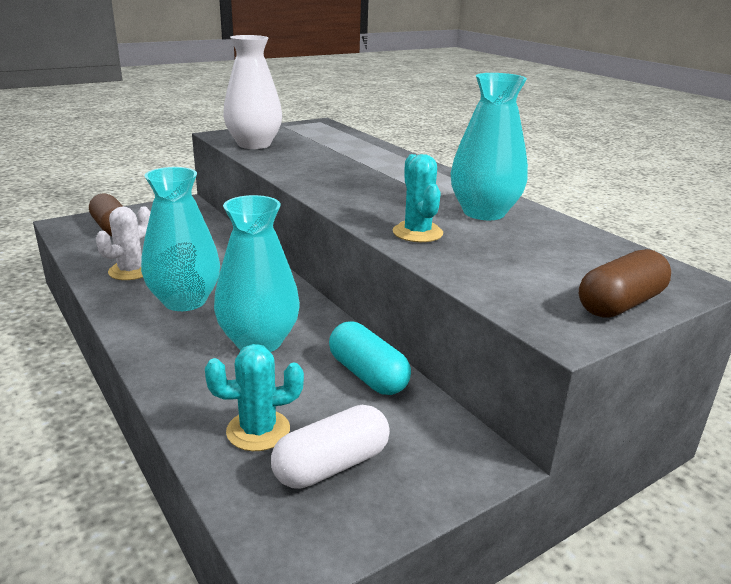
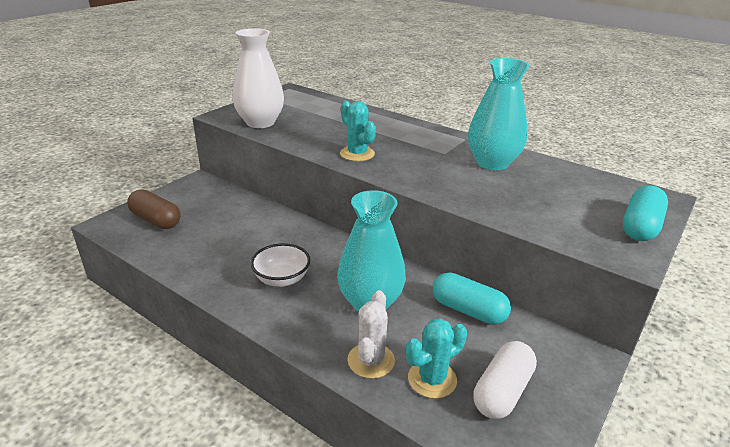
camera: 20 degrees left, 5 degrees up
(131, 271) = (211, 260): white cactus -> white cactus (371, 360)
(185, 301) = (282, 279): turquoise vase -> white bowl
(417, 233) = (466, 191): turquoise cactus -> turquoise cactus (357, 154)
(620, 304) = (640, 226): brown capsule -> turquoise capsule

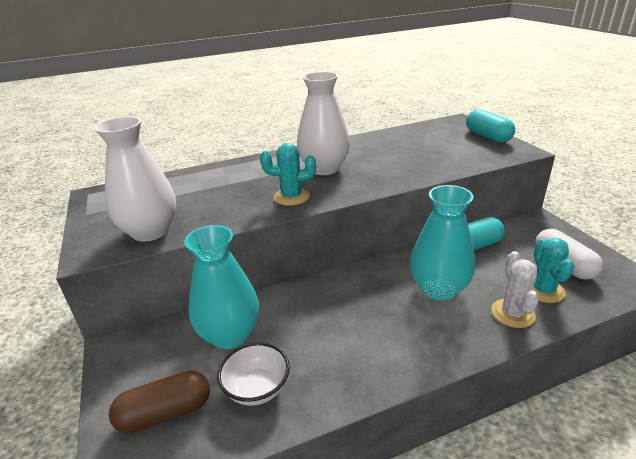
camera: 55 degrees left, 0 degrees up
(282, 279) = (372, 332): white bowl -> white bowl (257, 388)
(371, 360) = (513, 313): white cactus -> white cactus turned 45 degrees clockwise
(424, 153) = (324, 169): none -> white vase
(492, 163) = (367, 150): turquoise vase -> turquoise vase (230, 335)

